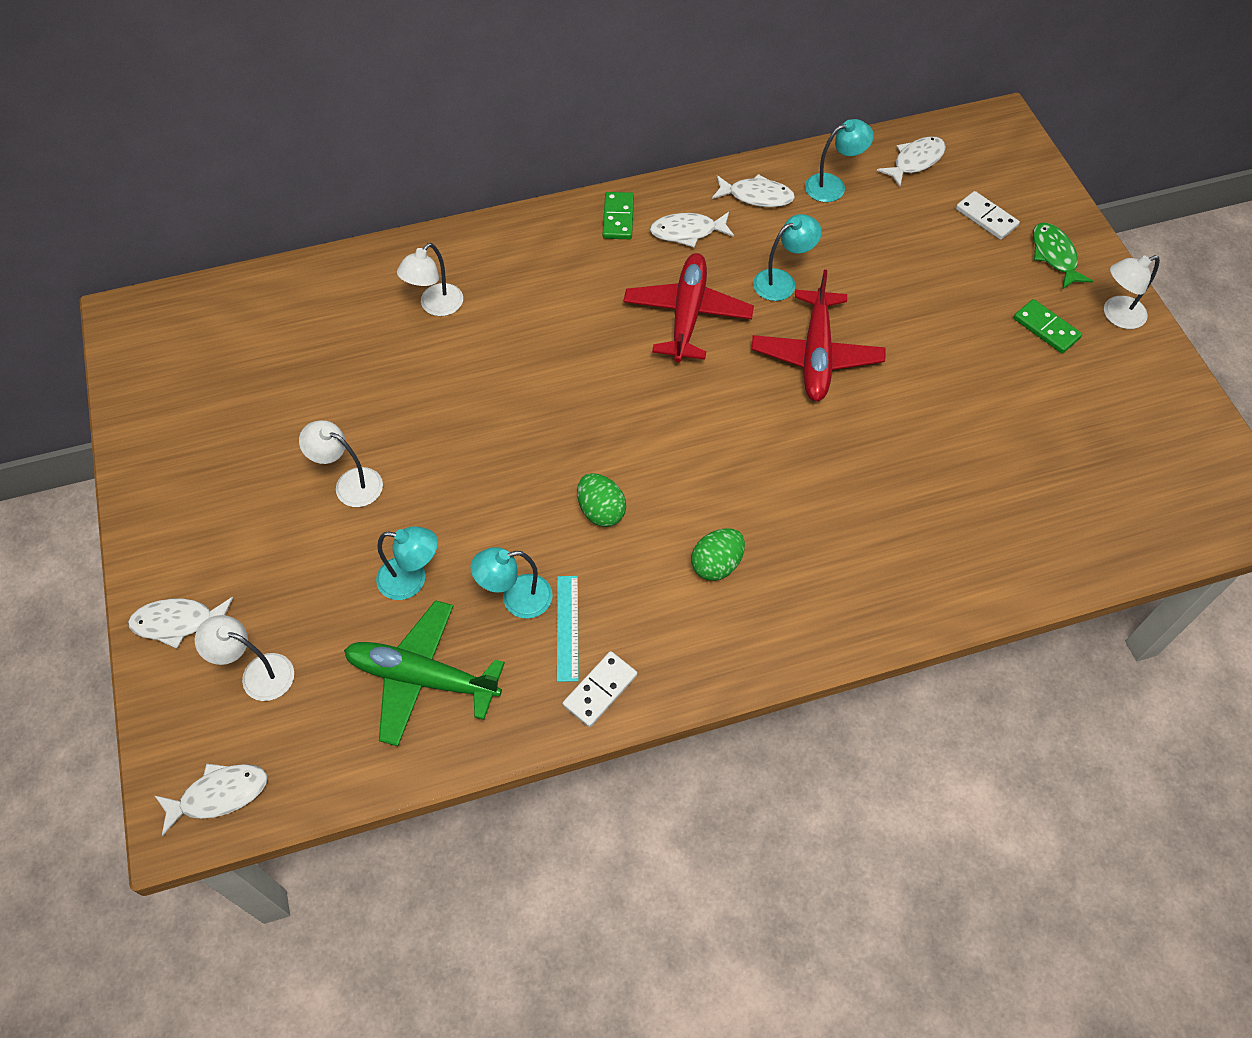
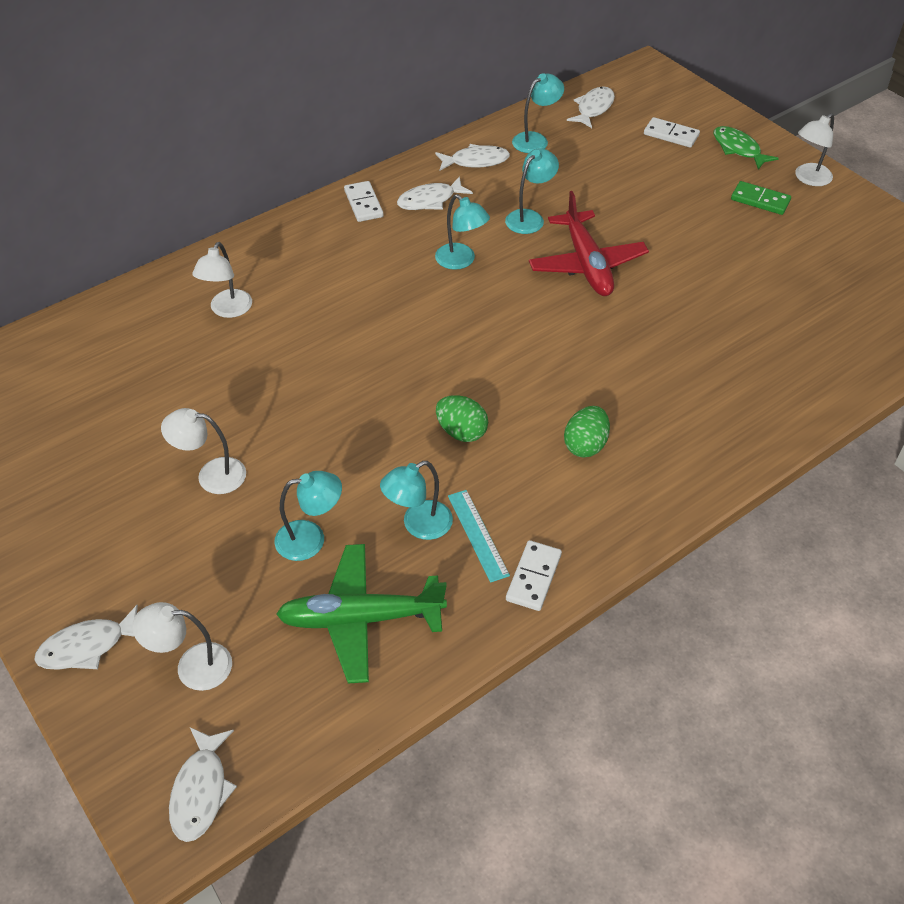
camera: 20 degrees left, 10 degrees down
(219, 795) = (201, 791): white fish -> white fish turned 135 degrees clockwise
(618, 218) = (364, 204): green domino -> white domino
(687, 314) = (461, 261): red plane -> turquoise lamp

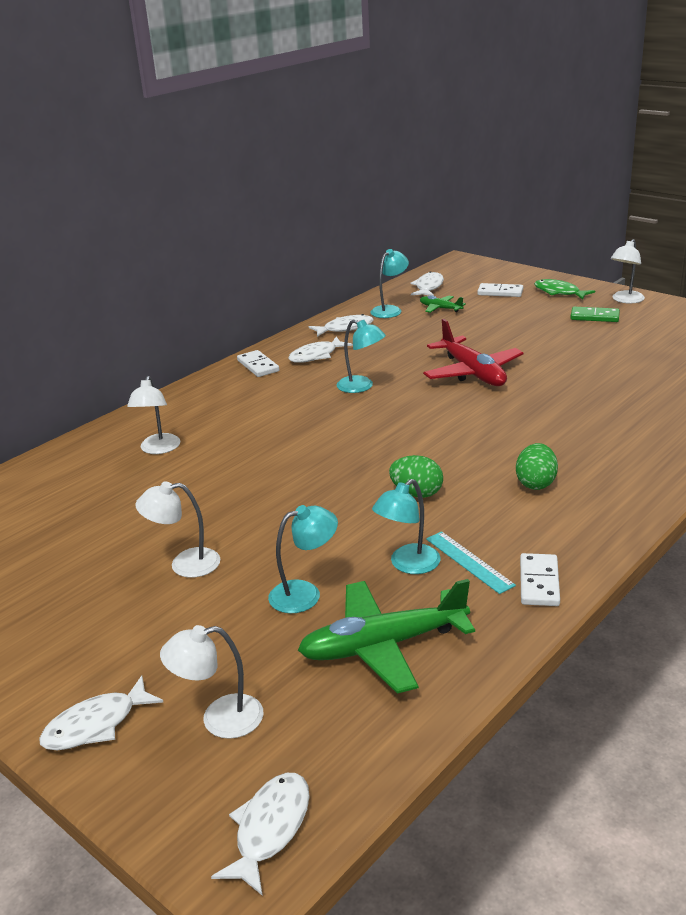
camera: 10 degrees left, 20 degrees down
(201, 791) = (270, 829): white fish -> white fish turned 150 degrees counterclockwise
(529, 217) = (408, 353): turquoise lamp -> none
(592, 149) = (440, 308): none -> green plane

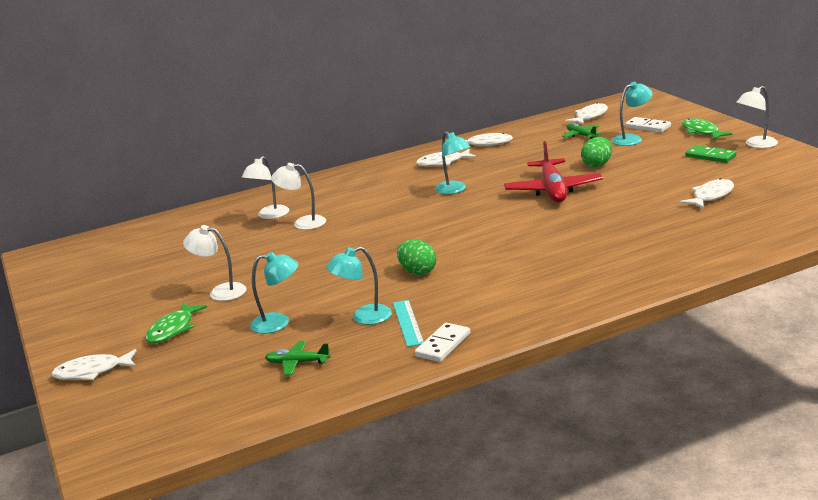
camera: 25 degrees right, 5 degrees down
(164, 632) = (173, 329): none -> green fish
(219, 719) = (161, 383): white lamp -> white lamp (303, 223)
(258, 366) = (392, 165): white domino -> none
(270, 829) = (137, 445): white fish -> white fish (711, 196)
(383, 646) = (297, 363): green plane -> green plane, size x0.50
(390, 310) = (537, 132): turquoise lamp -> turquoise lamp (632, 139)
(536, 483) = (514, 279): green egg -> green egg (597, 165)

